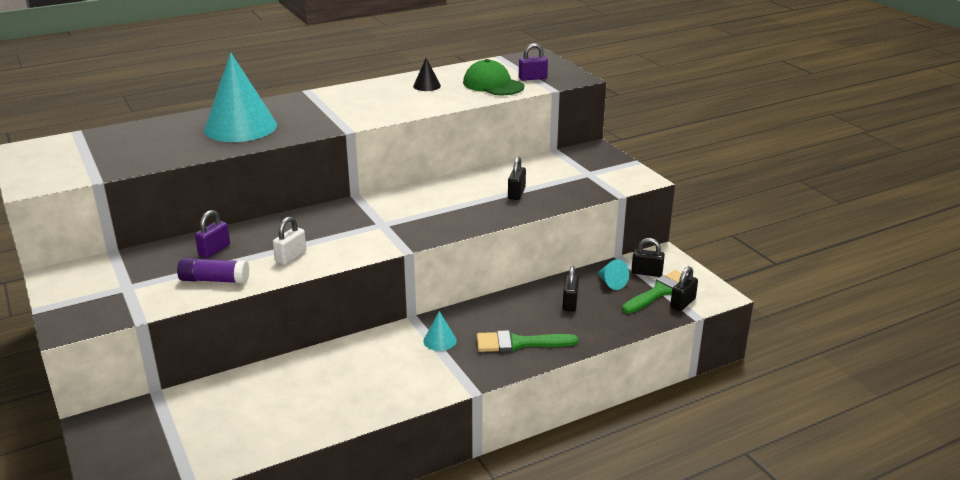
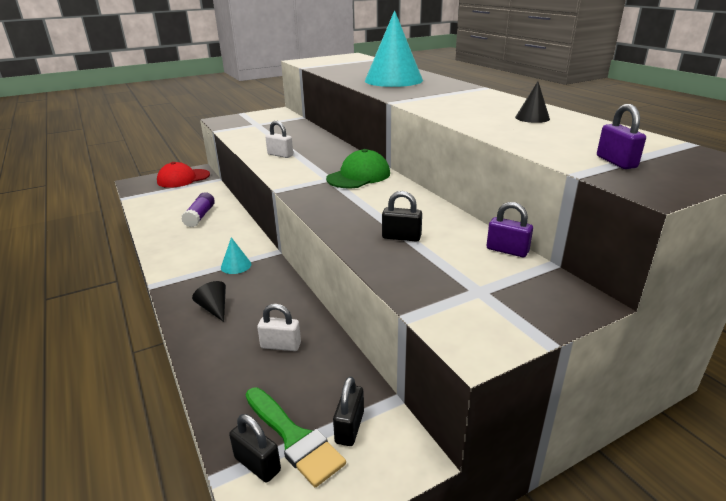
camera: 90 degrees right, 0 degrees up
(130, 433) = (183, 178): none -> red cap
(214, 250) = (297, 136): purple padlock -> purple padlock (507, 250)
(214, 280) = (255, 140): purple glue stick -> purple glue stick (200, 216)
(493, 85) = (565, 143): green cap -> green cap (359, 176)
(519, 343) = (214, 308): green brush -> black cone
(570, 303) = (281, 345): black padlock -> white padlock
(611, 283) = (323, 385): turquoise cone -> none

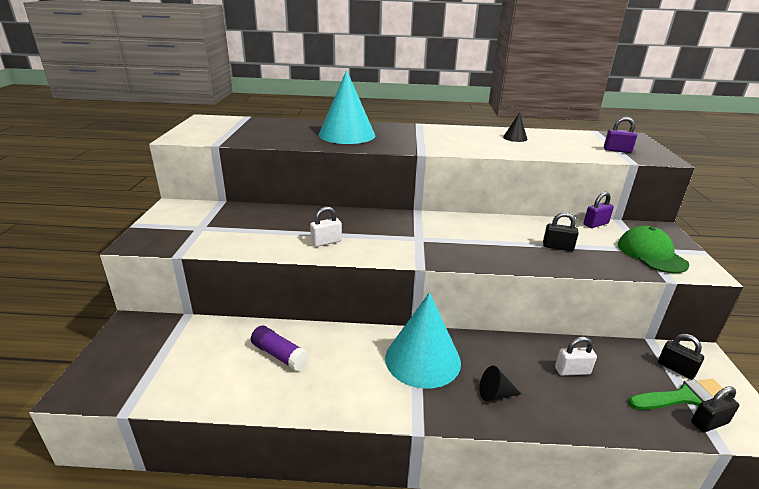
camera: 60 degrees left, 0 degrees up
(183, 178) = (139, 341): red cap -> none
(236, 265) = (422, 359): turquoise cone -> turquoise cone, size x2.35
(281, 345) = (572, 371): white padlock -> white padlock turned 45 degrees clockwise
(359, 176) = (427, 226): green cap -> green cap (651, 254)
(401, 237) = (557, 247): black padlock -> black padlock turned 60 degrees clockwise

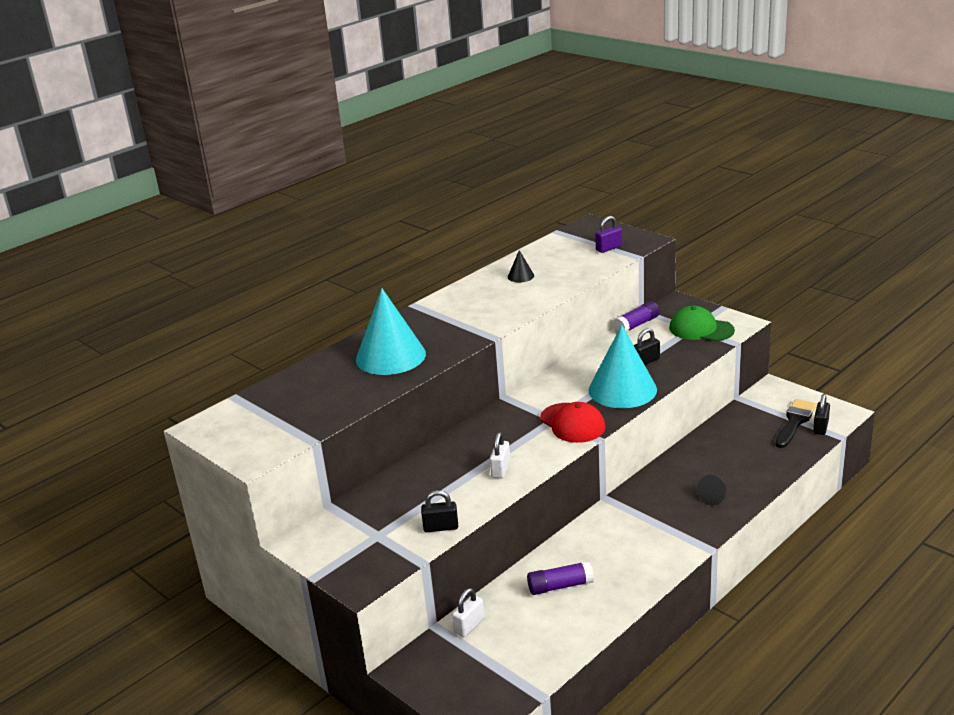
camera: 45 degrees left, 0 degrees up
(422, 359) = (646, 512): turquoise cone -> turquoise cone (622, 389)
(424, 248) = (572, 423): none -> red cap
(572, 371) = (729, 450): white padlock -> white padlock (469, 626)
(595, 224) = (636, 325): purple padlock -> purple glue stick
(676, 369) = (772, 407): black padlock -> black padlock (441, 527)
(684, 397) = (795, 421): green brush -> black brush

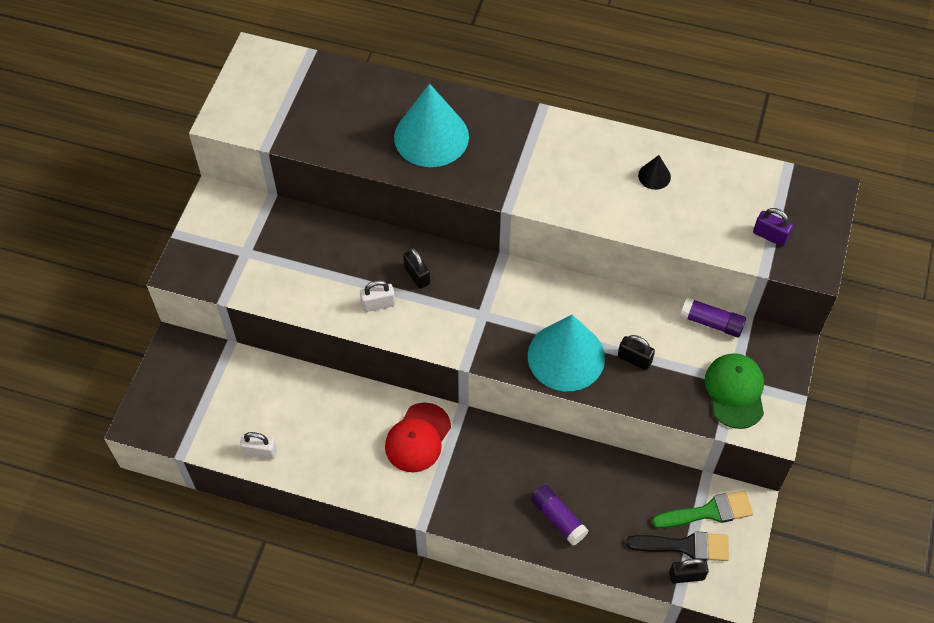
camera: 60 degrees right, 30 degrees up
(441, 527) = (274, 294): black padlock -> black padlock (417, 275)
(469, 626) = (240, 368): white padlock -> white padlock (260, 452)
(560, 586) = (317, 417): purple glue stick -> purple glue stick (558, 518)
(572, 423) = (482, 334): red cap -> red cap (418, 438)
(714, 497) = (506, 505): black cone -> none
(771, 404) = (708, 512): none -> green brush

